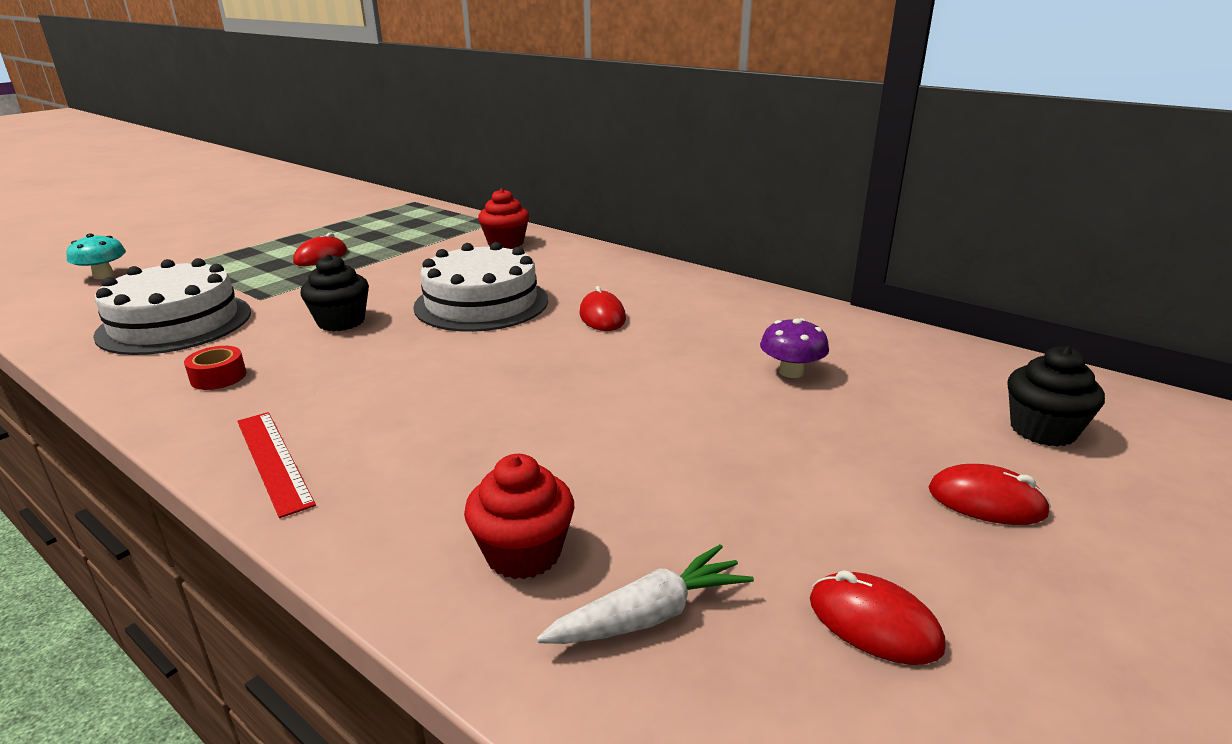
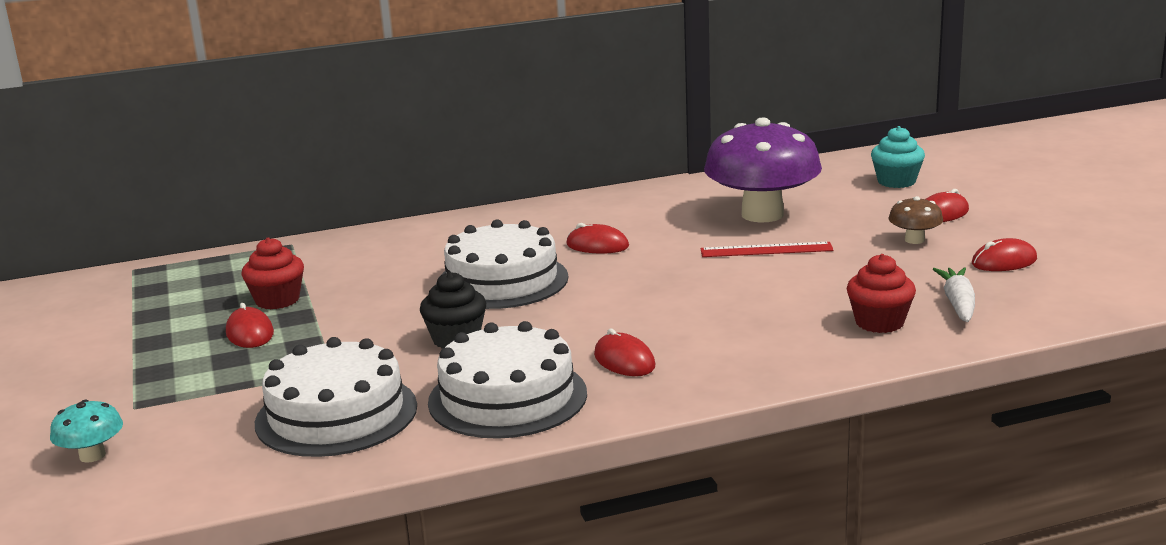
camera: 55 degrees left, 5 degrees down
(218, 377) = (507, 397): red tape -> white cake
(273, 460) = (689, 383): red ruler -> red ruler (766, 250)
(321, 408) = (624, 361): none -> red mouse
(505, 243) = (366, 249): red cupcake -> red cupcake (277, 300)
(791, 372) = (762, 214): purple mushroom -> purple mushroom, size x2.31
(851, 503) = (914, 240): none -> brown mushroom
(1042, 430) = (896, 181): black cupcake -> turquoise cupcake

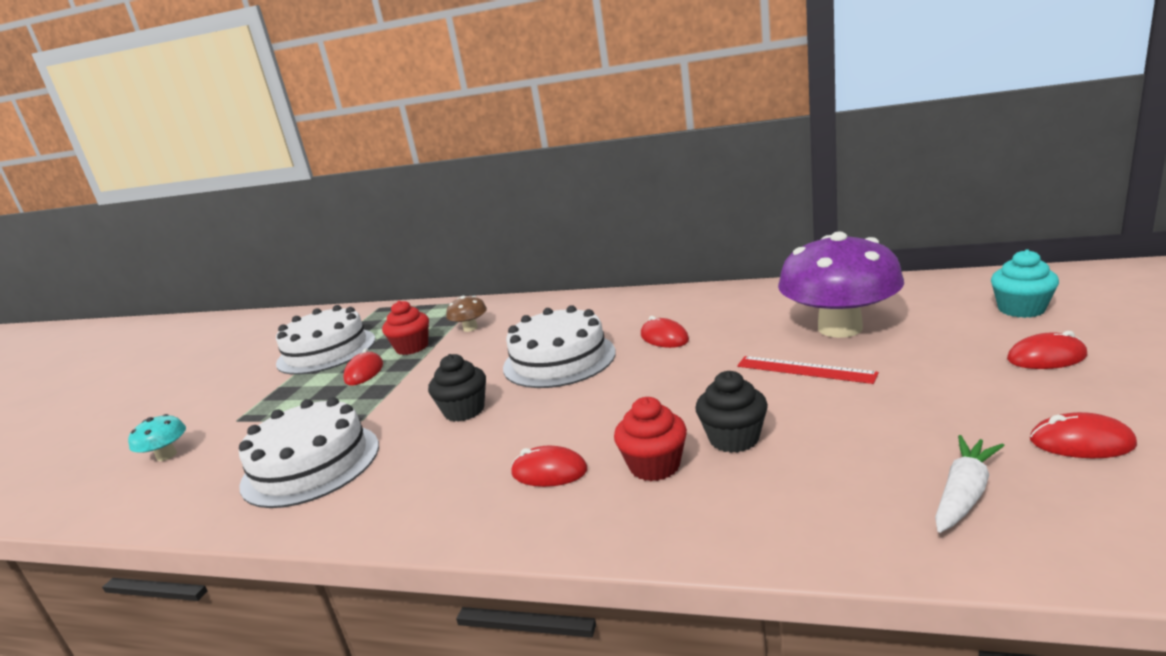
camera: 35 degrees right, 0 degrees up
(507, 397) = (423, 485): white cake -> white cake (326, 351)
(624, 361) = (549, 472): red mouse -> red mouse turned 75 degrees counterclockwise
(761, 306) = (734, 438): none -> black cupcake
(879, 322) = (839, 495): red cupcake -> red cupcake (654, 466)
(914, 240) = (981, 387): brown mushroom -> brown mushroom (470, 328)

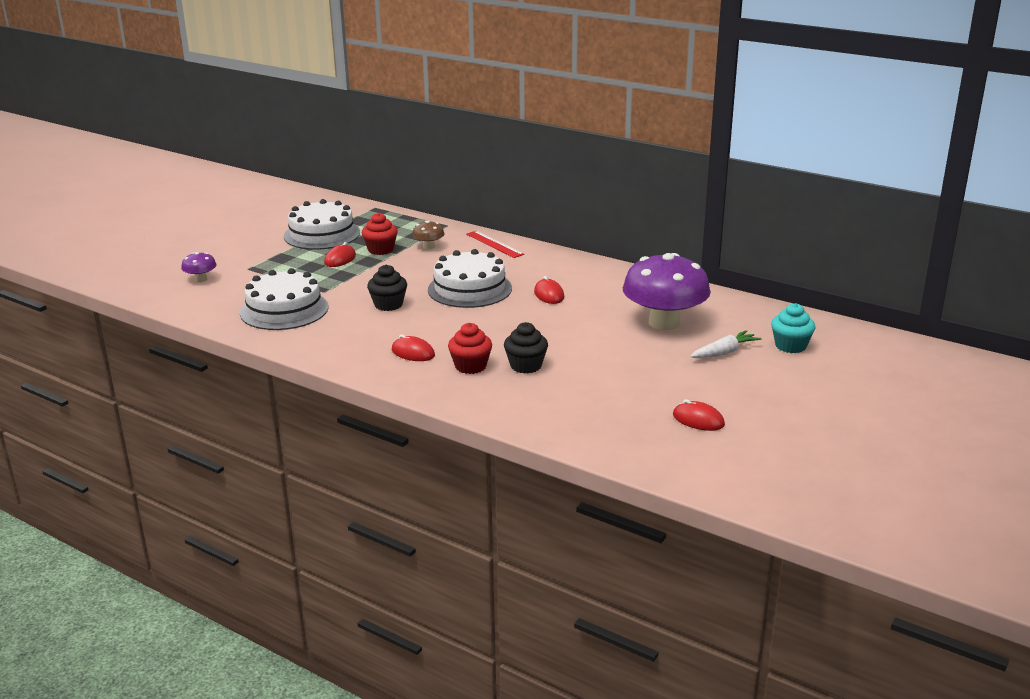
camera: 15 degrees right, 5 degrees up
(166, 455) = (201, 279): turquoise mushroom -> purple mushroom
(805, 369) = (609, 341): red ruler -> red ruler (494, 244)
(964, 493) = (607, 422): white carrot -> white carrot (724, 352)
(1046, 357) = (754, 377): red mouse -> none

